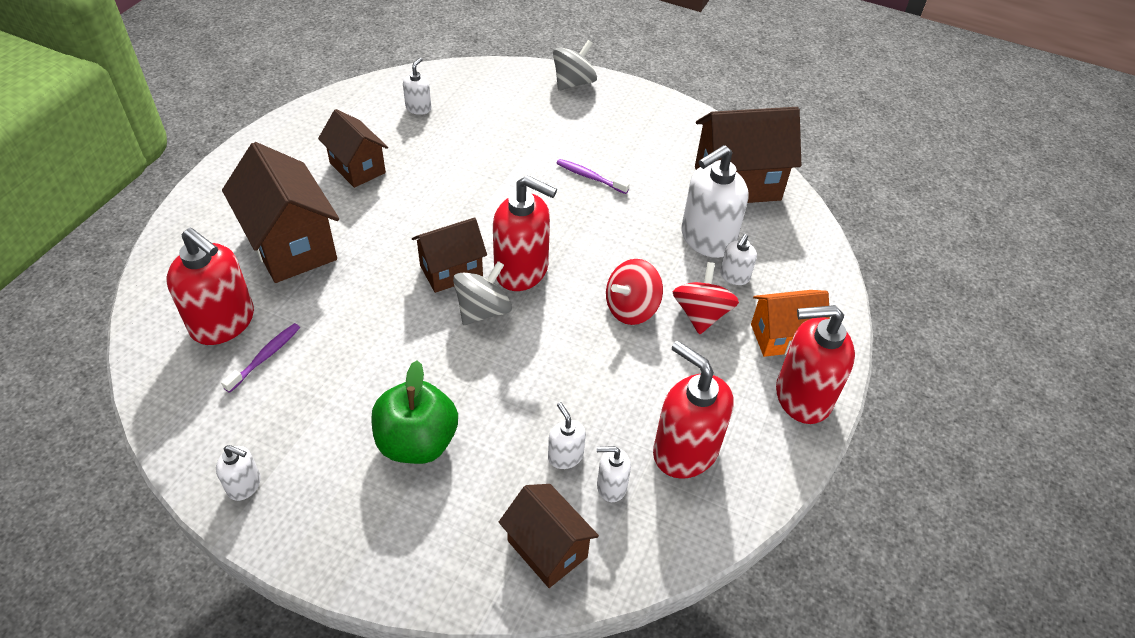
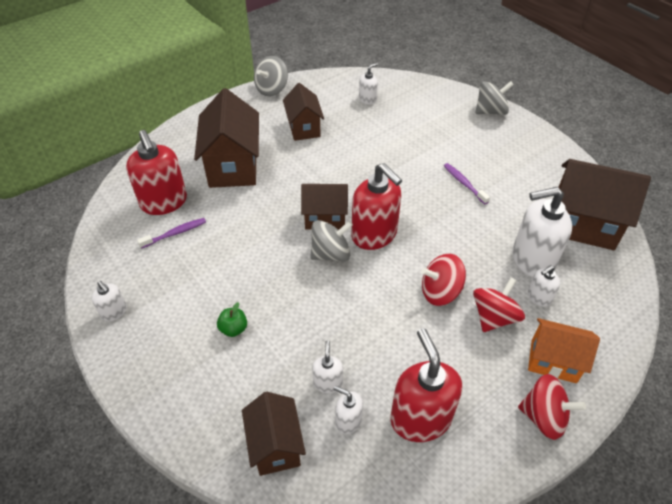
camera: 30 degrees right, 0 degrees up
(282, 129) = (272, 89): none -> grey spinning top
(417, 442) = (233, 329): green apple -> green apple, size x0.47
(802, 396) = (543, 417): red soap dispenser -> red spinning top

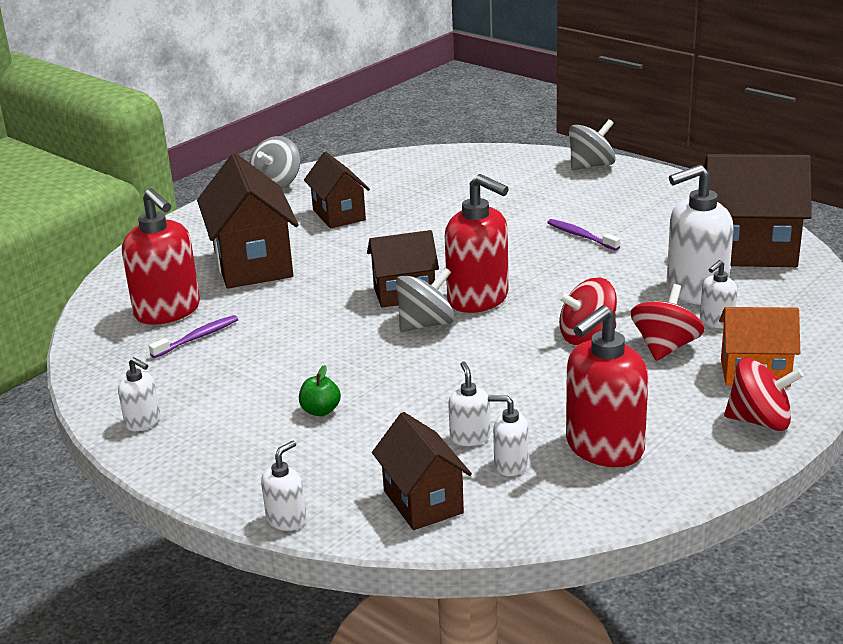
camera: 10 degrees left, 20 degrees down
(367, 99) = (418, 176): white soap dispenser -> white soap dispenser (286, 519)
(420, 418) = (604, 448): red soap dispenser -> red soap dispenser turned 105 degrees counterclockwise

